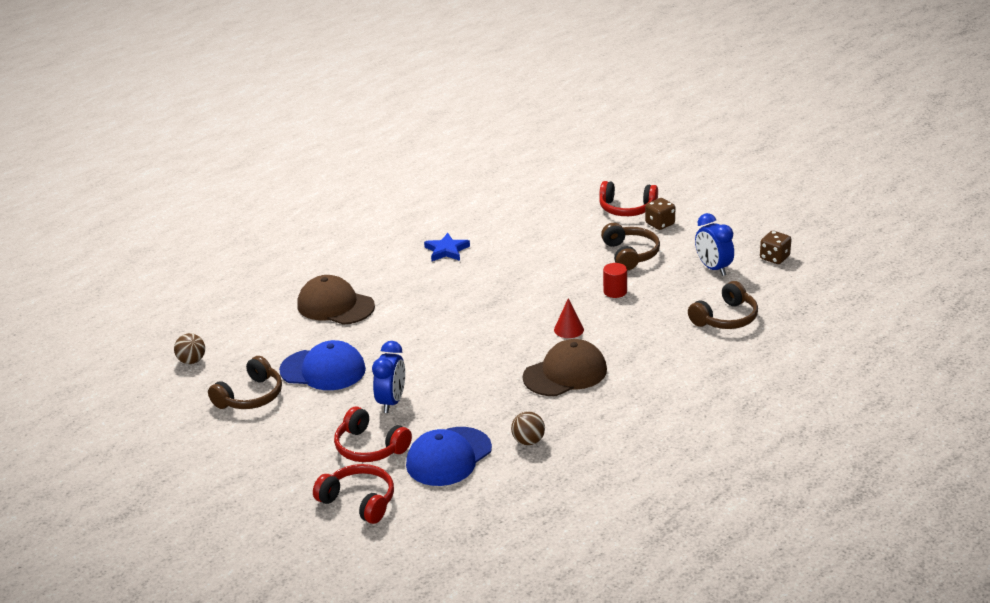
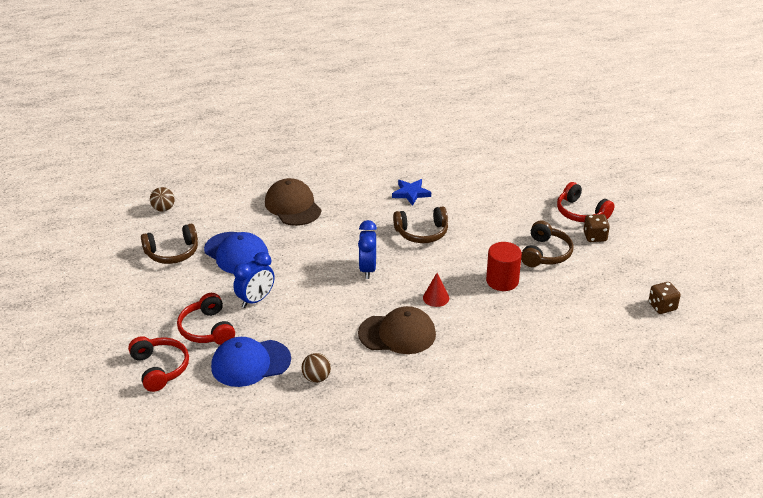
camera: 30 degrees right, 5 degrees up
(615, 291) = (502, 281): red cylinder -> red cylinder, size x1.54
(713, 268) = (601, 294): blue clock -> blue clock (367, 269)
(726, 318) = (568, 343): brown headphones -> brown headphones (422, 233)

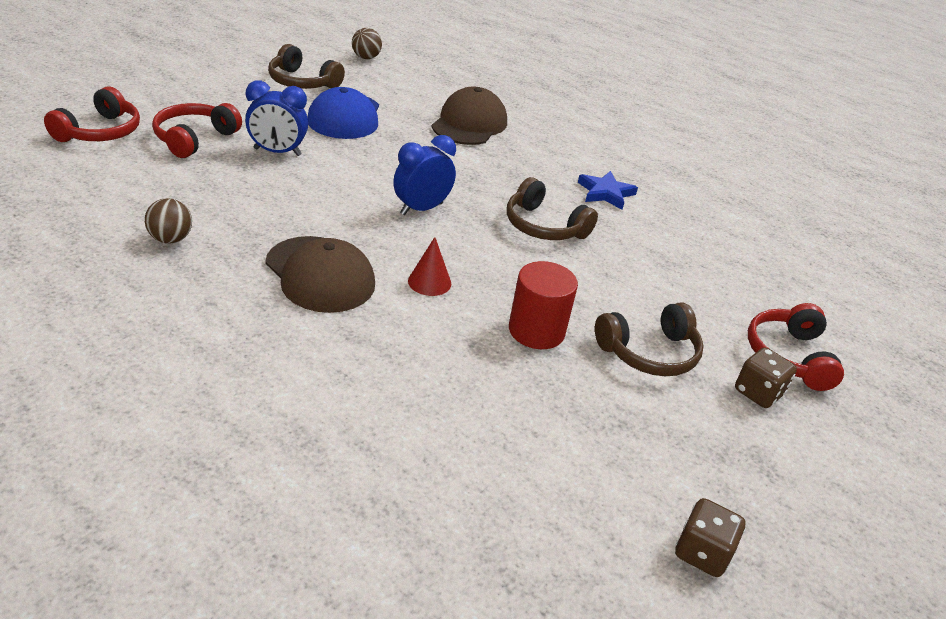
camera: 45 degrees right, 0 degrees up
(250, 363) = (158, 184): blue cap -> none

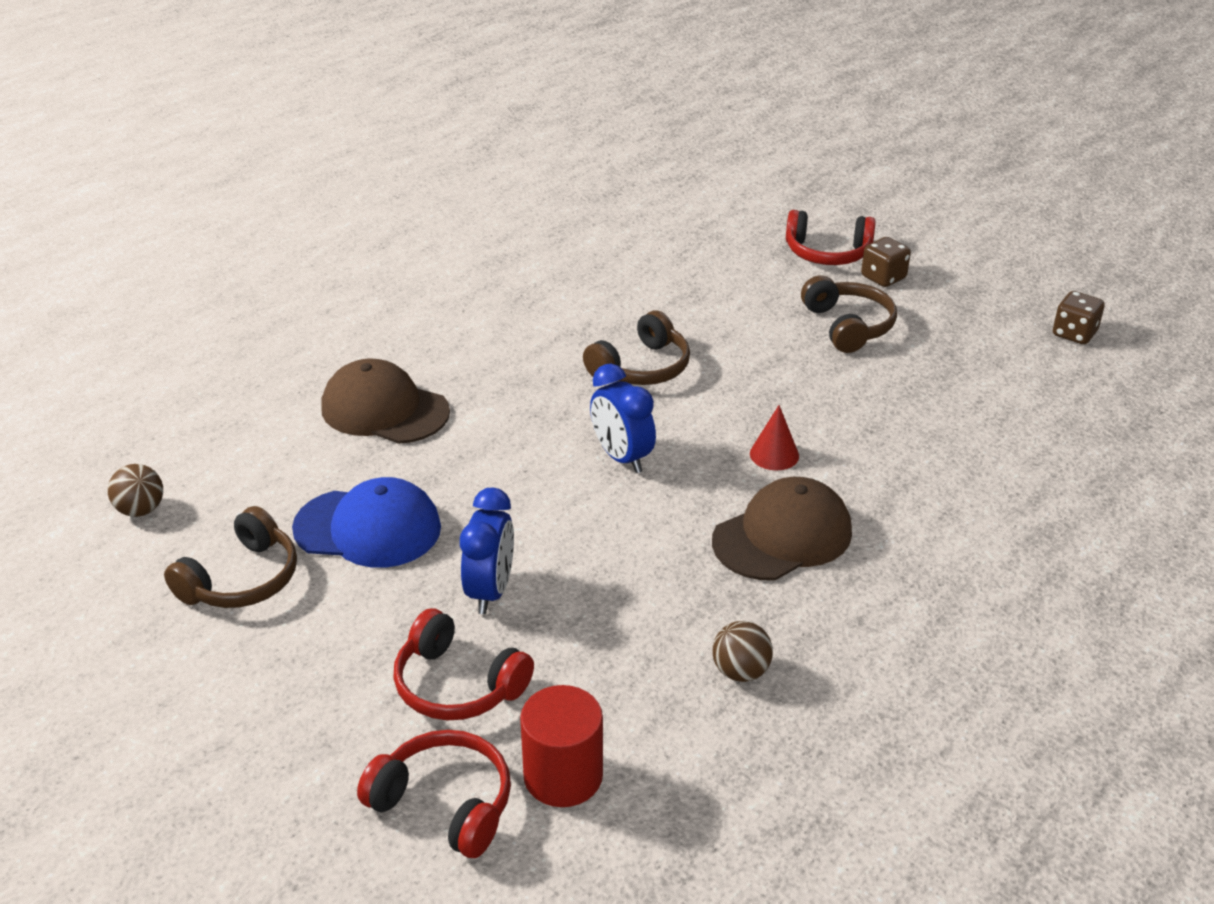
camera: 80 degrees left, 0 degrees up
(536, 331) = (837, 388): red cylinder -> red cylinder (563, 776)
(605, 193) = (558, 317): blue star -> none

